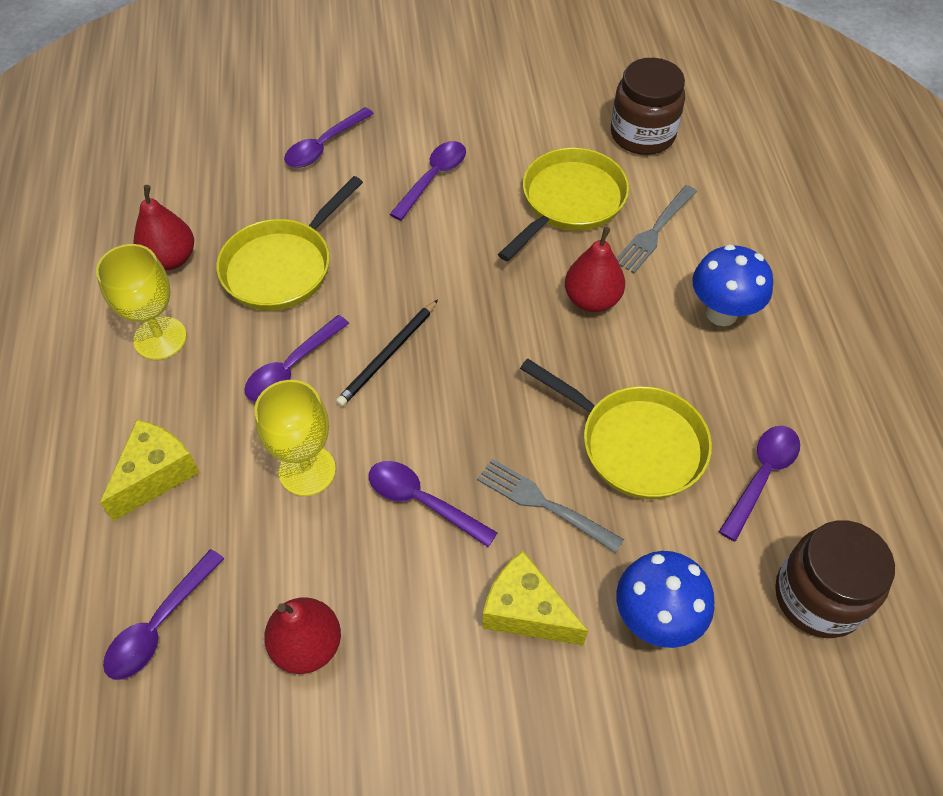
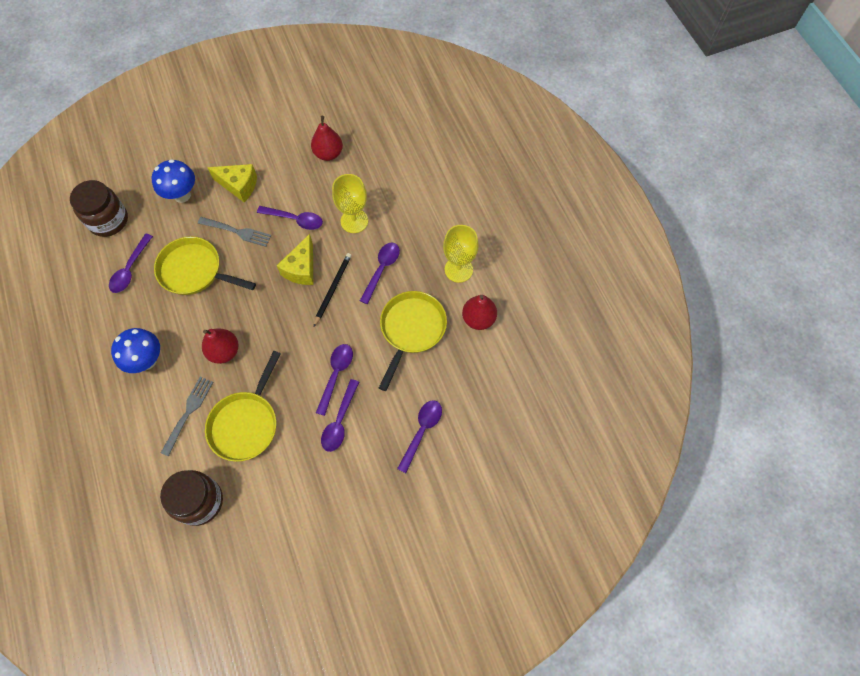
camera: 165 degrees right, 10 degrees up
(156, 475) = (424, 203): yellow cheese -> yellow cheese (301, 269)
(160, 624) = (392, 147): purple spoon -> purple spoon (336, 375)

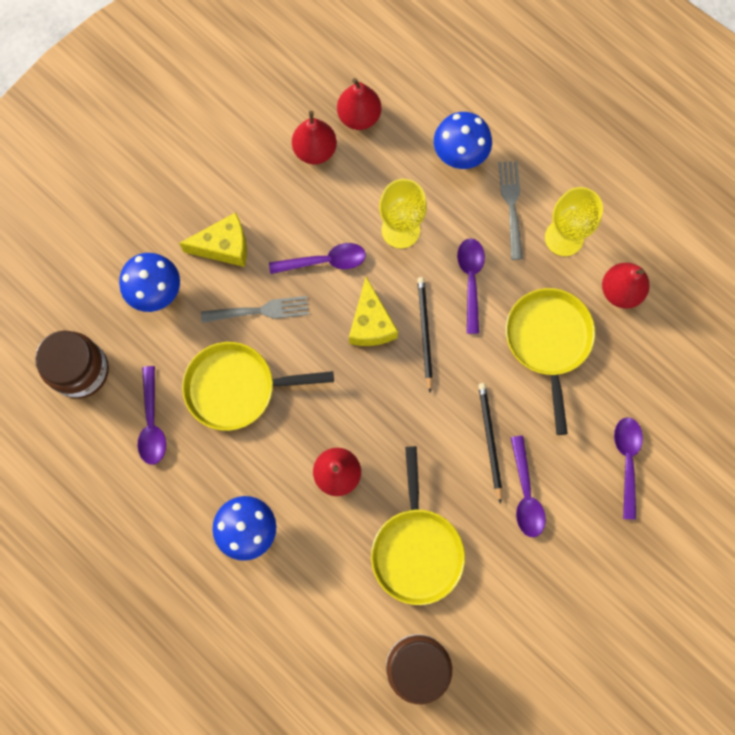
camera: 25 degrees left, 10 degrees up
(188, 413) = (339, 570): grey fork -> grey fork (512, 206)
(336, 375) = (490, 440): purple spoon -> black pencil
(367, 145) = (359, 116): none -> red pear
(418, 193) = (459, 156): none -> blue mushroom

